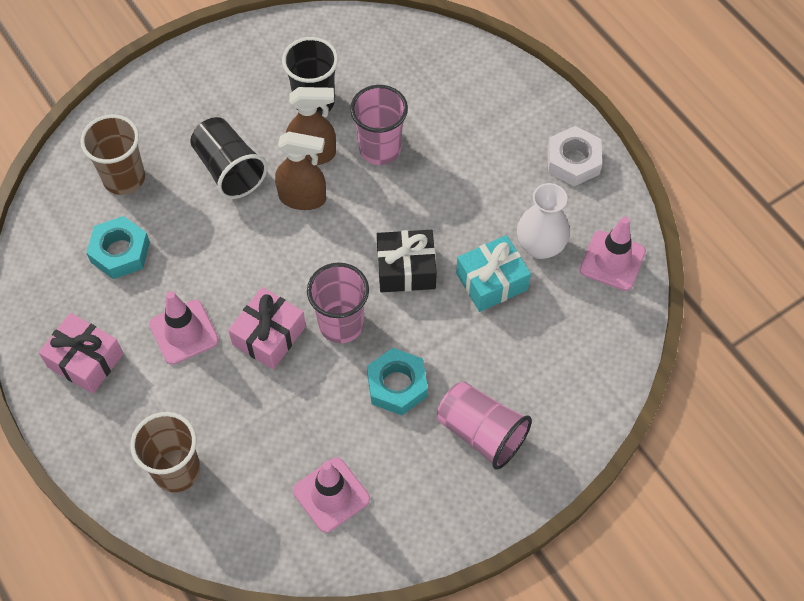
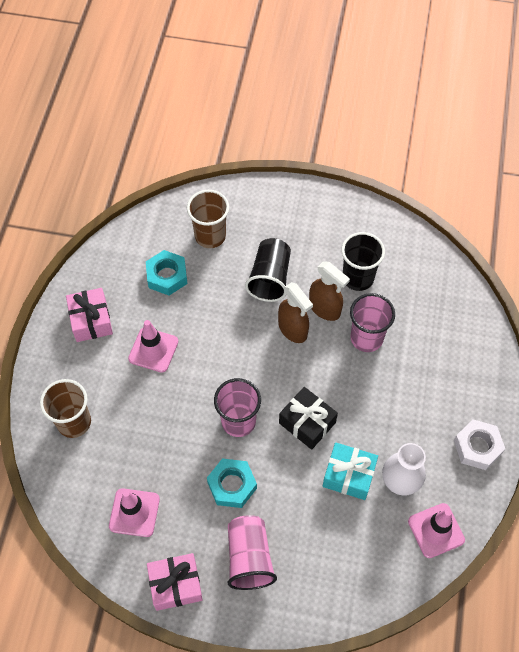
camera: 45 degrees right, 0 degrees up
(269, 335) = (194, 392): pink gift -> pink gift (176, 585)

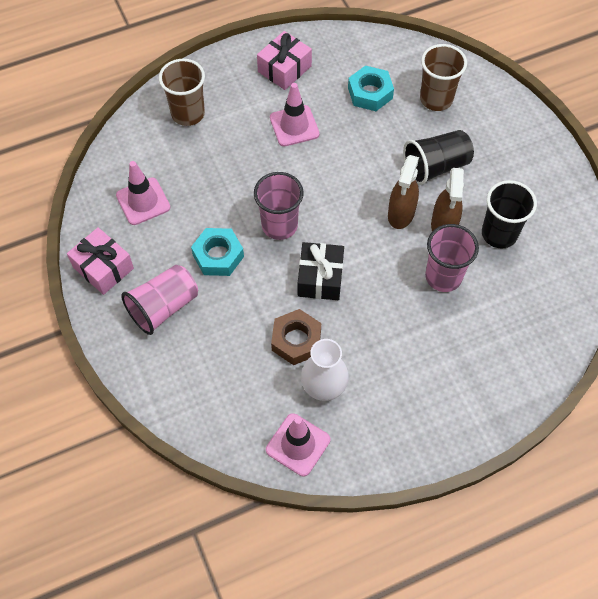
camera: 55 degrees right, 0 degrees up
(349, 475) = (296, 340): turquoise gift -> brown nut
(477, 447) = (410, 435): white nut -> none

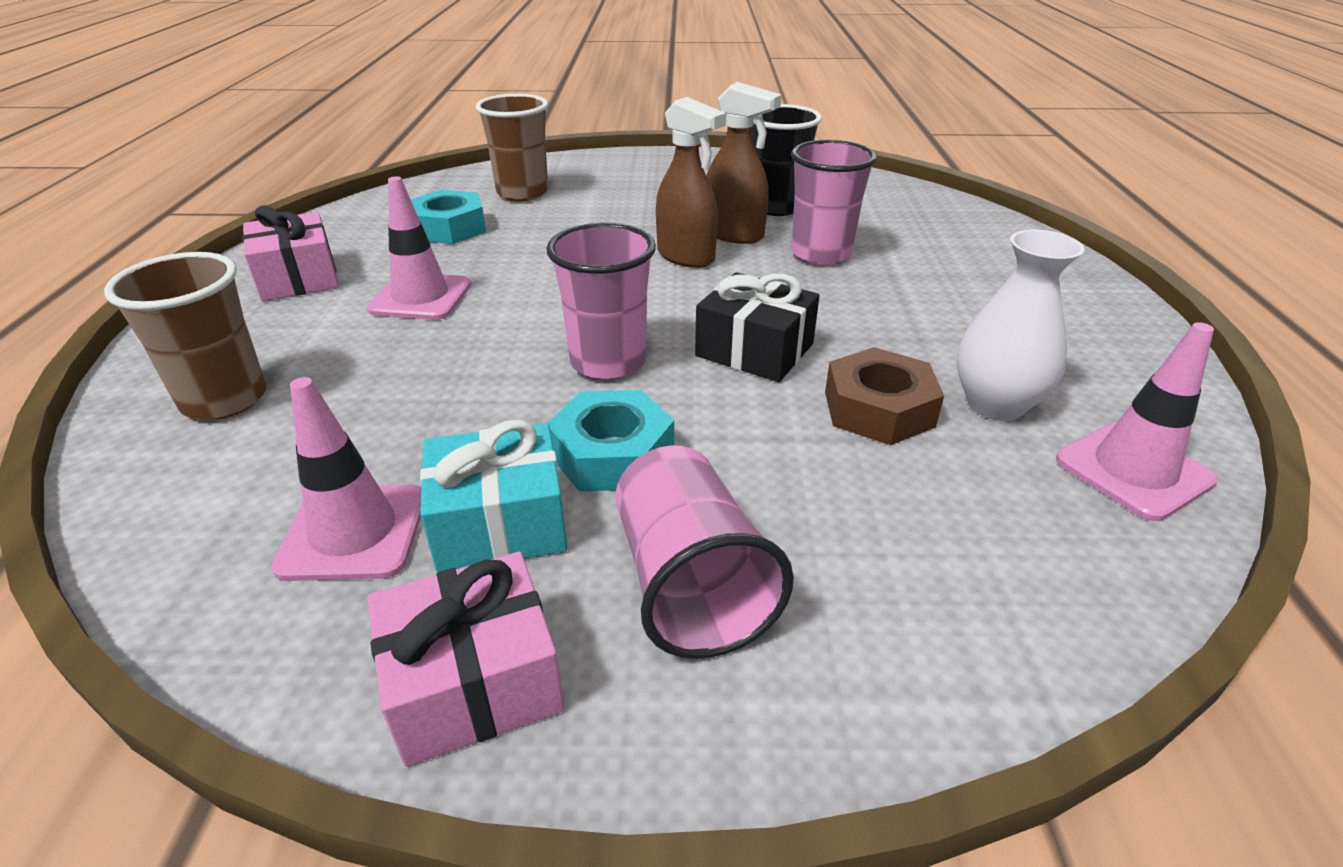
camera: 65 degrees left, 25 degrees down
(166, 239) = (500, 523): none -> turquoise gift
(435, 167) = (630, 217): black cup -> none

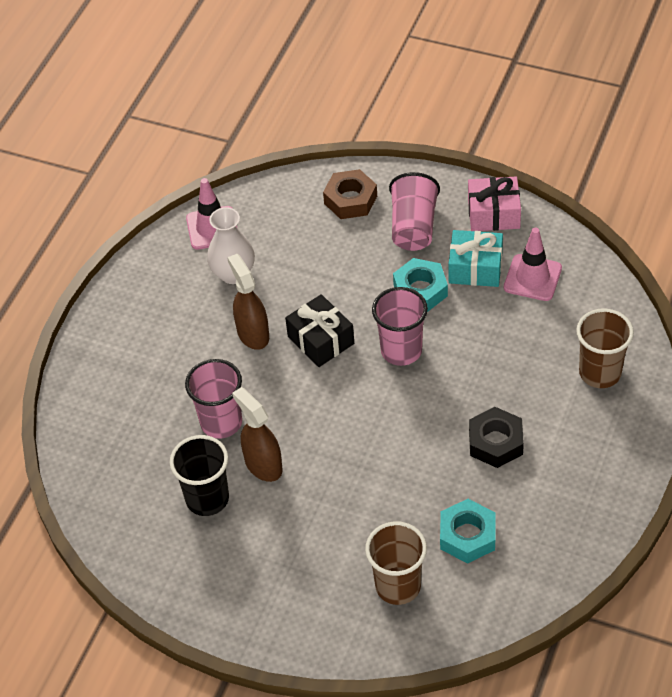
camera: 155 degrees left, 15 degrees up
(298, 278) = (576, 489): pink gift -> none
(421, 297) = (495, 442): pink traffic cone -> black nut
(686, 257) = (311, 444): brown spray bottle -> brown spray bottle (253, 334)
(878, 409) = (288, 285): brown nut -> brown nut (350, 200)

